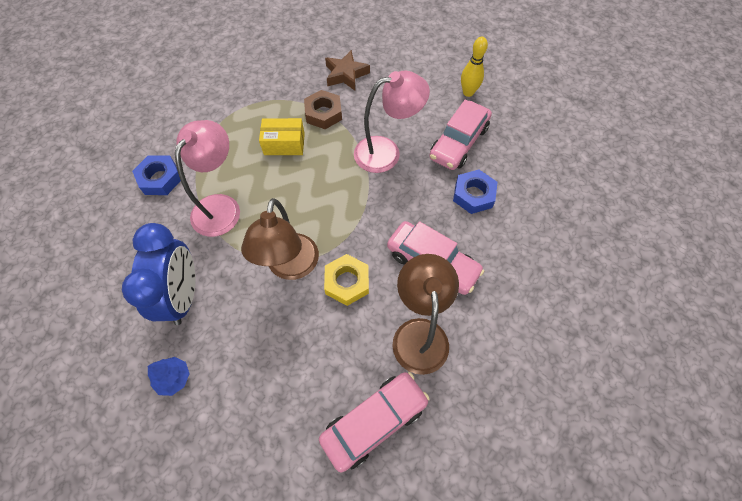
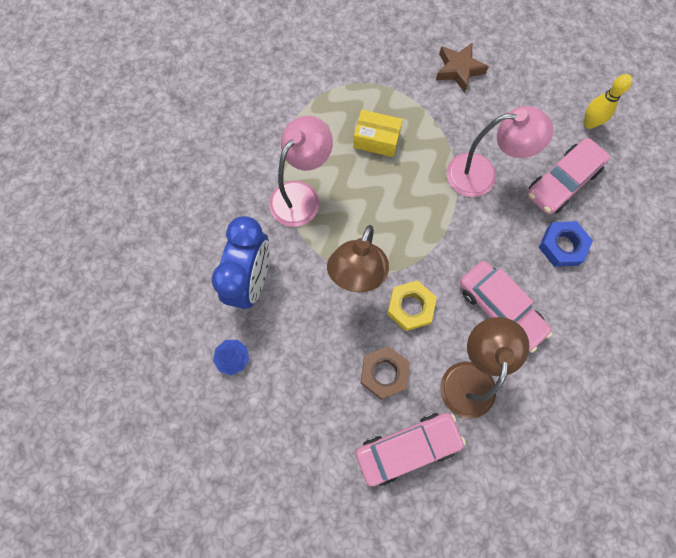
camera: 15 degrees right, 10 degrees up
(160, 179) = (245, 150): blue nut -> none
(323, 113) = (424, 113): brown nut -> brown nut (384, 373)

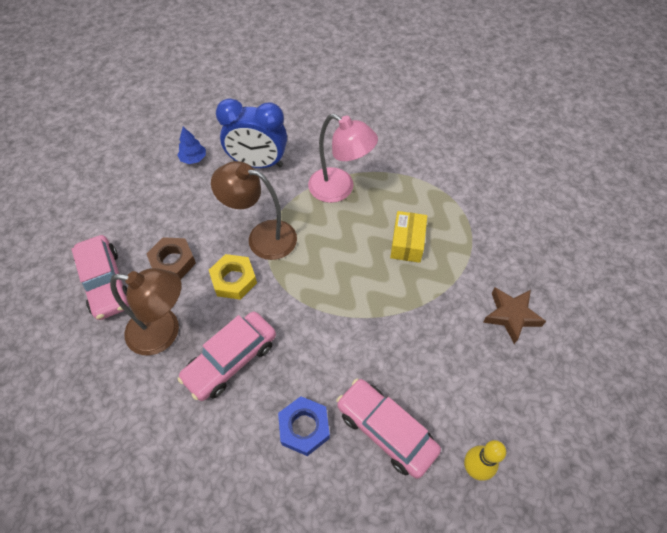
camera: 85 degrees right, 15 degrees down
(482, 175) = (382, 341): pink lamp -> none

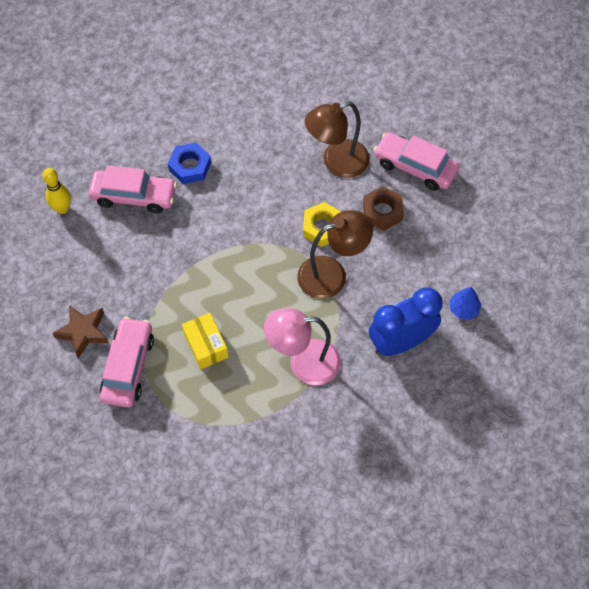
camera: 145 degrees right, 5 degrees up
(231, 360) = (273, 174): pink car -> pink car (128, 367)

